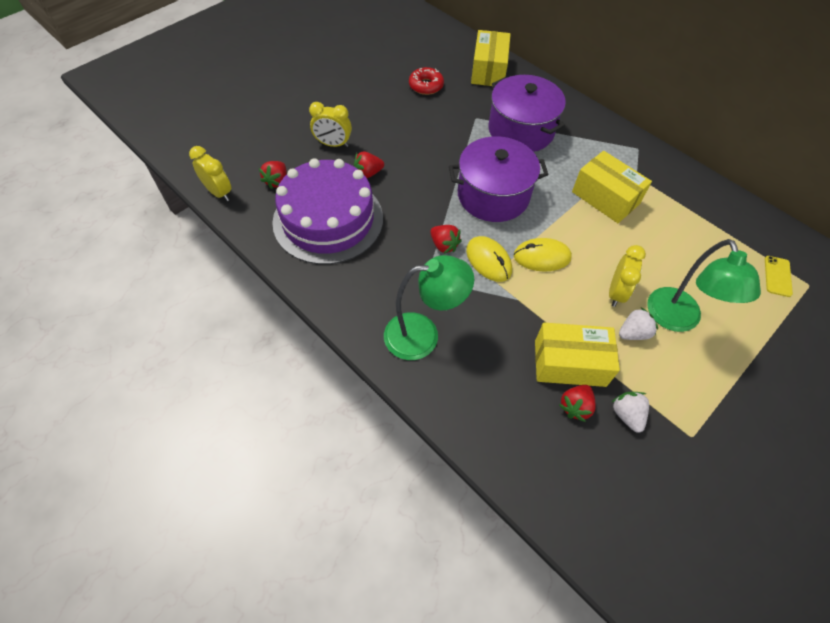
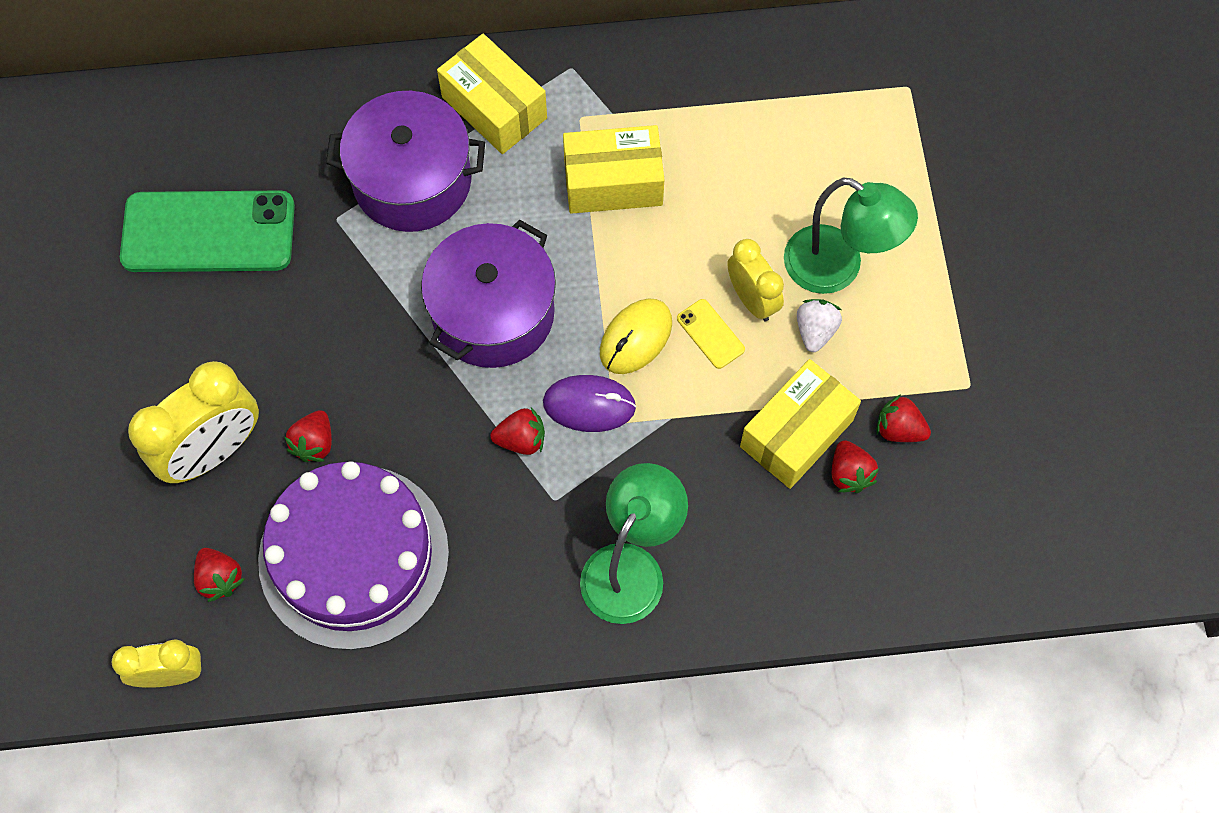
camera: 50 degrees left, 10 degrees up
(333, 144) = (214, 451): yellow clock -> yellow clock, size x1.63
(426, 86) = (208, 233): red donut -> green phone
(488, 70) = (257, 121): yellow box -> yellow box (494, 107)
(488, 260) = (589, 405): yellow mouse -> purple mouse
(627, 415) = (899, 429): white strawberry -> red strawberry
(777, 276) = (872, 107): yellow phone -> yellow phone (710, 334)

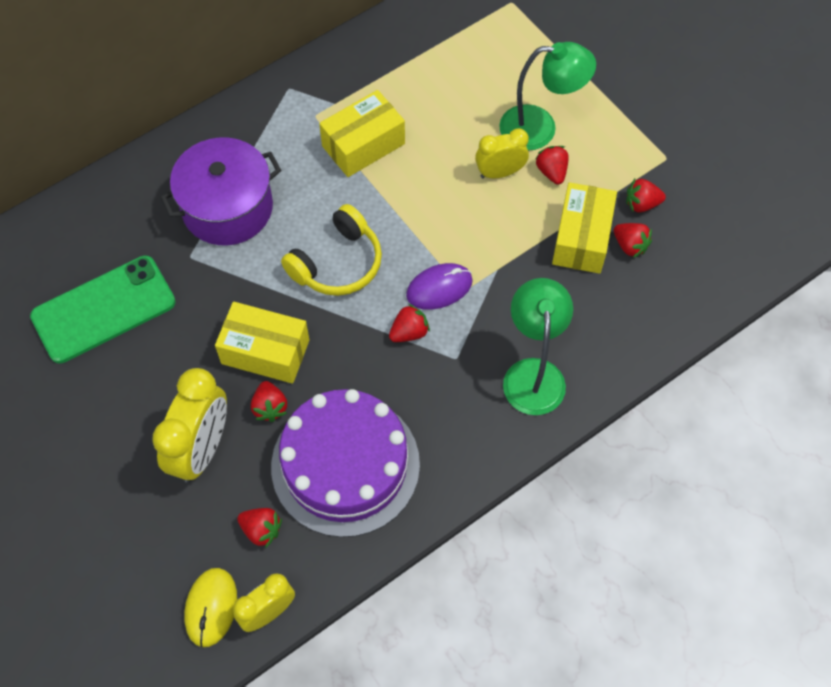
camera: 30 degrees left, 5 degrees down
(493, 313) = (338, 263): purple pot -> yellow headphones
(494, 107) = (253, 136): yellow box -> yellow box (265, 352)
(635, 338) = (441, 232): yellow mouse -> yellow mouse (211, 607)
(710, 334) = (488, 206): yellow phone -> none
(752, 299) = (500, 173): yellow clock -> yellow clock turned 45 degrees counterclockwise
(815, 331) = (551, 172): white strawberry -> red strawberry

